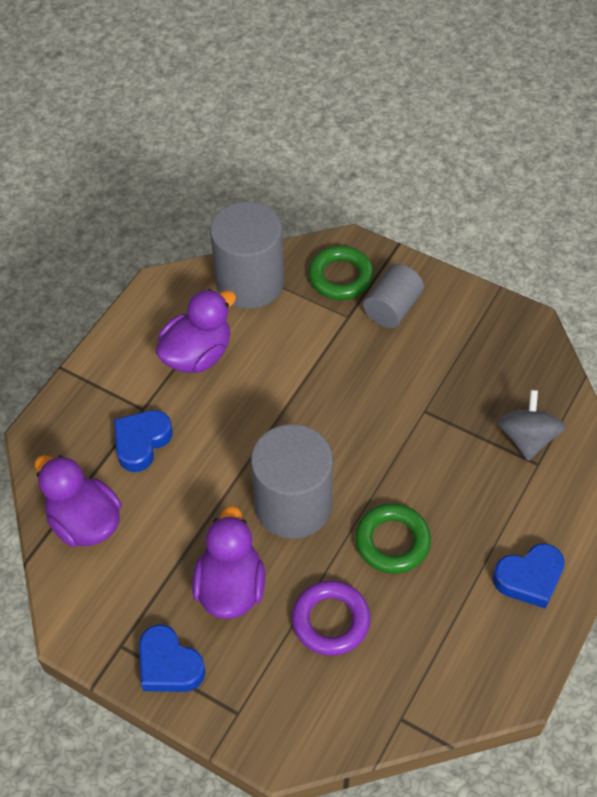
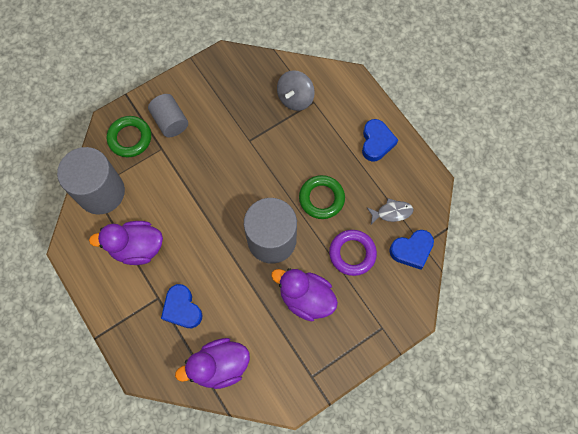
camera: 65 degrees left, 15 degrees up
(169, 665) = (337, 353): blue heart -> blue heart (411, 250)
(197, 354) = (137, 248): purple duck -> purple duck turned 75 degrees counterclockwise
(428, 649) = (392, 212): none -> grey fish
(527, 438) = (295, 98): grey spinning top -> grey spinning top turned 90 degrees counterclockwise

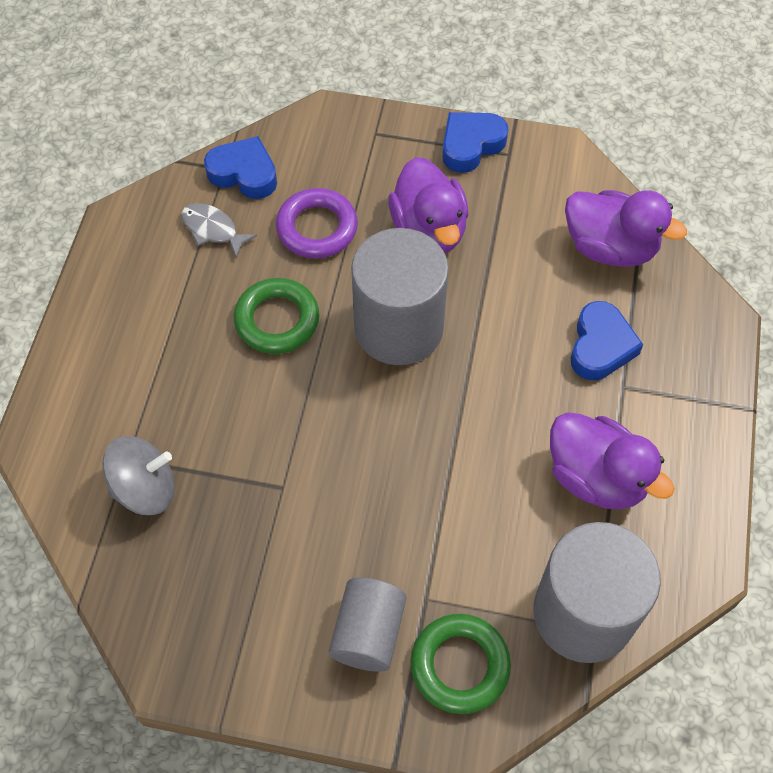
camera: 135 degrees left, 10 degrees down
(376, 142) = (120, 324): blue heart -> blue heart (471, 145)

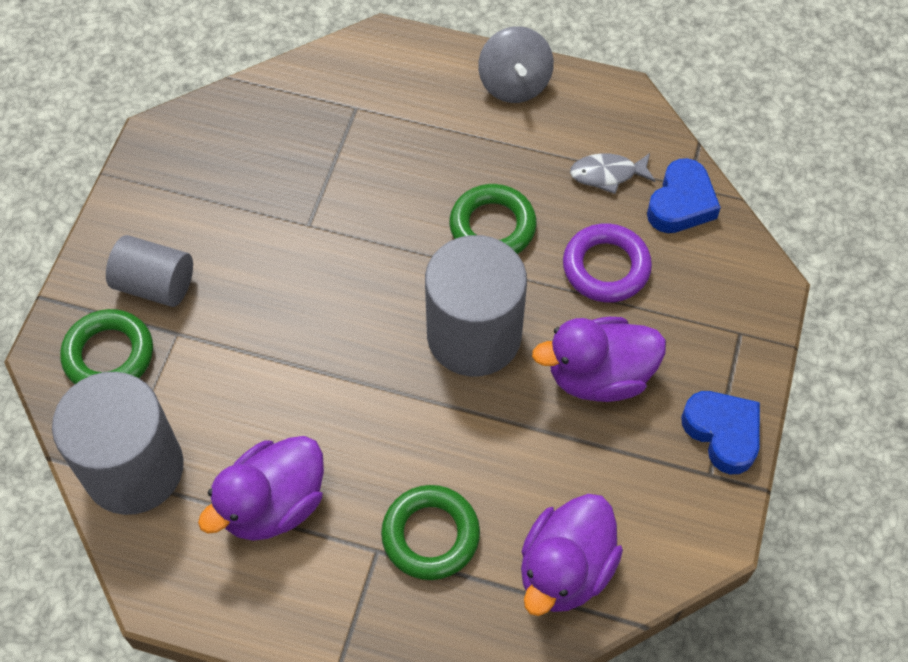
camera: 95 degrees right, 0 degrees up
(145, 488) = (324, 120): grey spinning top -> grey spinning top (514, 84)
(213, 229) = (607, 174): grey fish -> grey fish turned 135 degrees counterclockwise
(600, 346) = (430, 535): blue heart -> green ring

